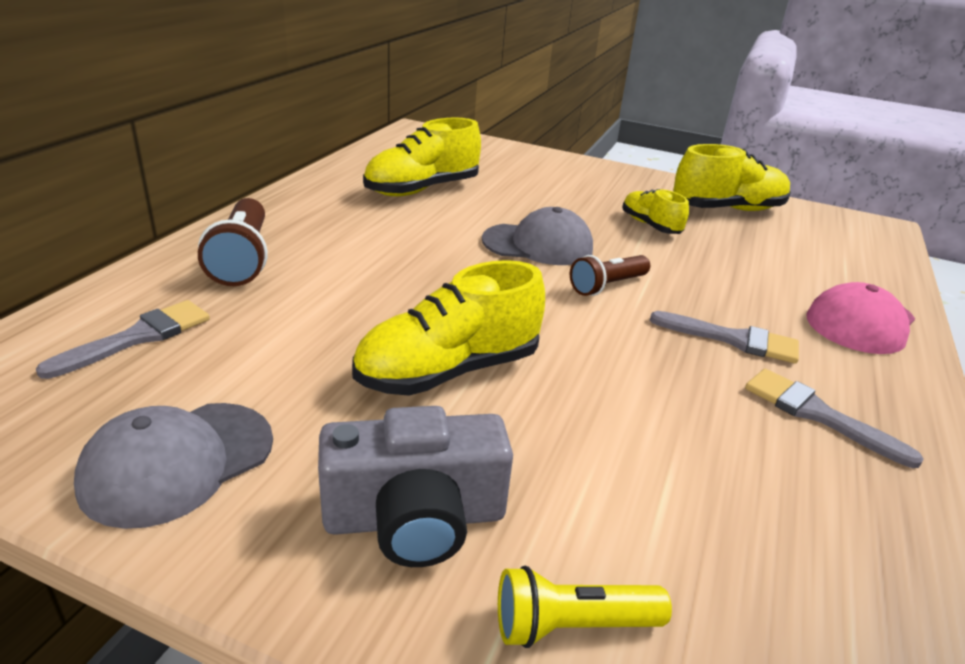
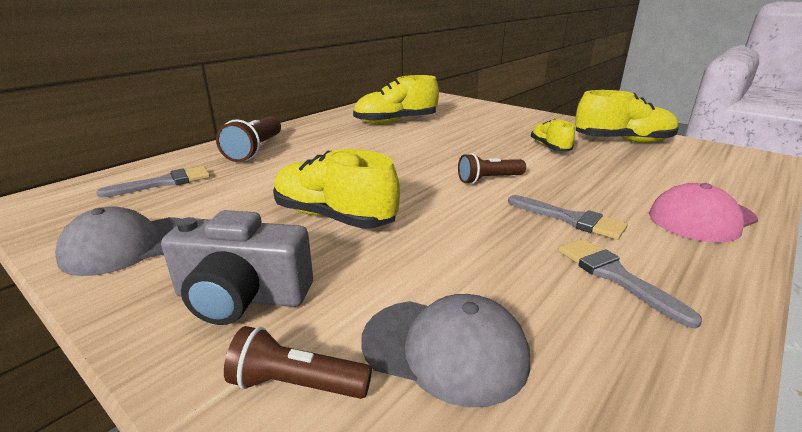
camera: 20 degrees right, 5 degrees down
(448, 371) = (334, 217): yellow shoe -> yellow shoe turned 45 degrees clockwise
(538, 245) = (454, 153): grey cap -> grey cap (445, 349)
(572, 625) = (296, 384): yellow flashlight -> brown flashlight

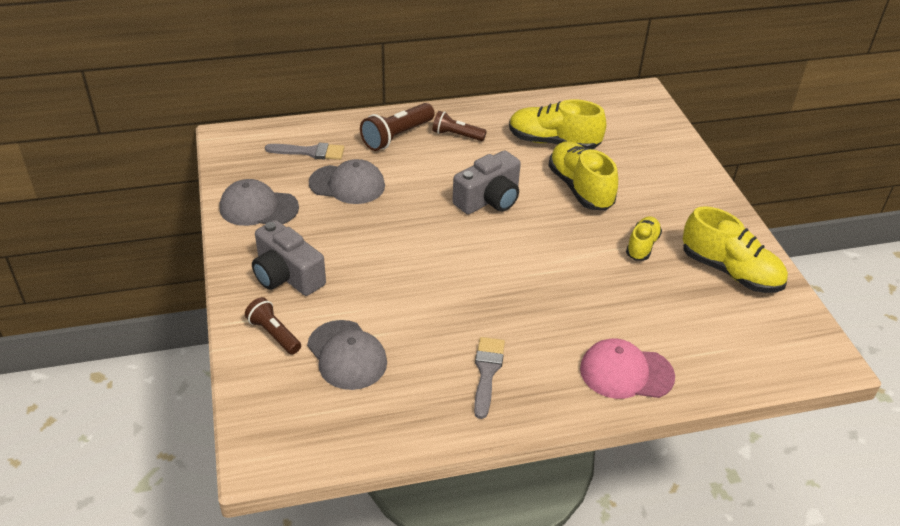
camera: 35 degrees right, 15 degrees up
(238, 191) = (347, 184): none -> grey cap
(334, 217) = (383, 240): yellow shoe -> yellow shoe (580, 188)
(396, 159) = (489, 199): none -> grey camera
(489, 179) = (529, 257): brown flashlight -> brown flashlight (456, 135)
(570, 219) = (529, 323): grey brush -> none

